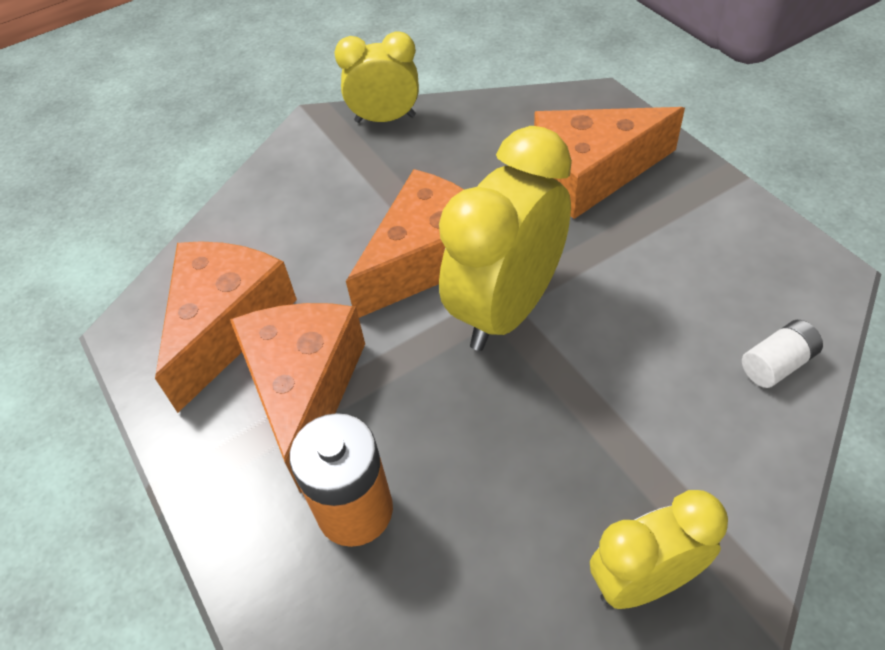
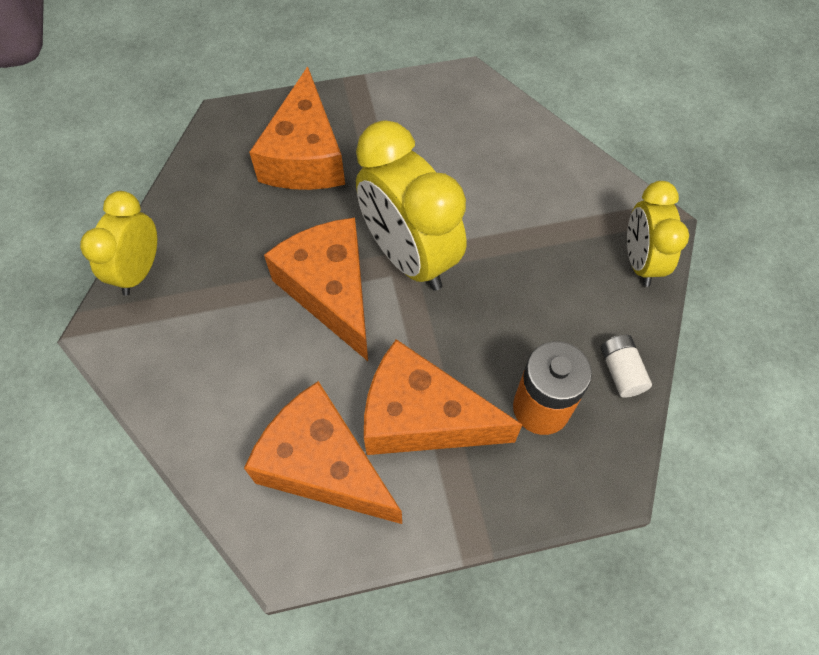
camera: 75 degrees left, 10 degrees up
(777, 364) = (522, 134): white battery -> white battery (621, 371)

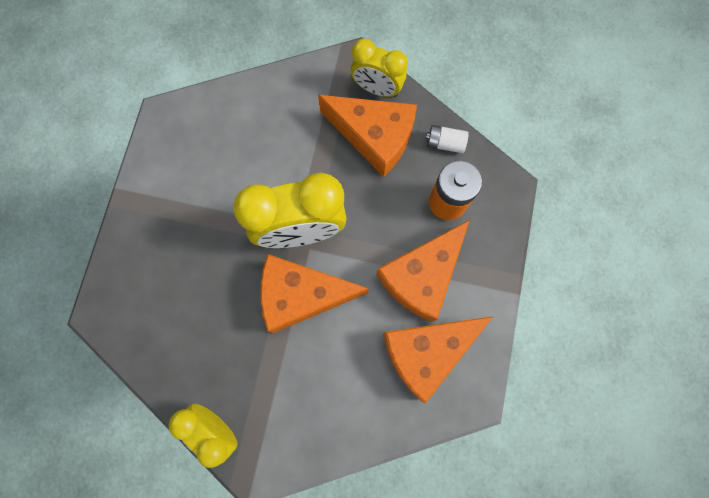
camera: 65 degrees left, 15 degrees up
(305, 156) = (173, 266): orange cheese -> orange cheese (374, 137)

